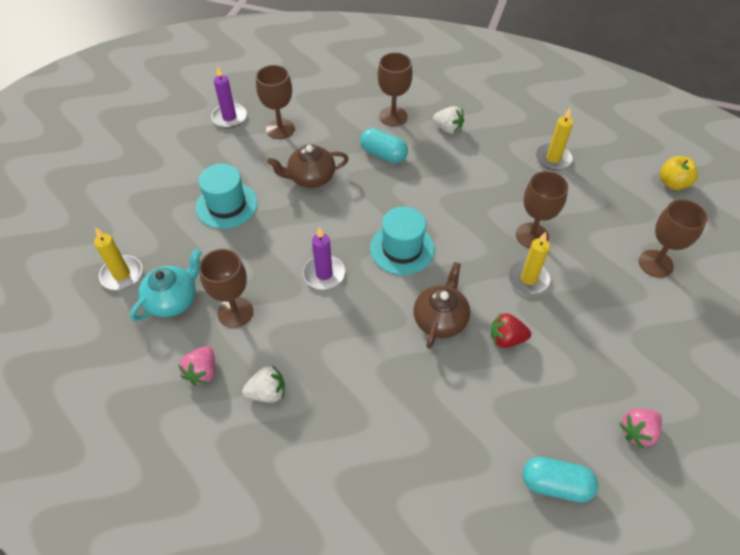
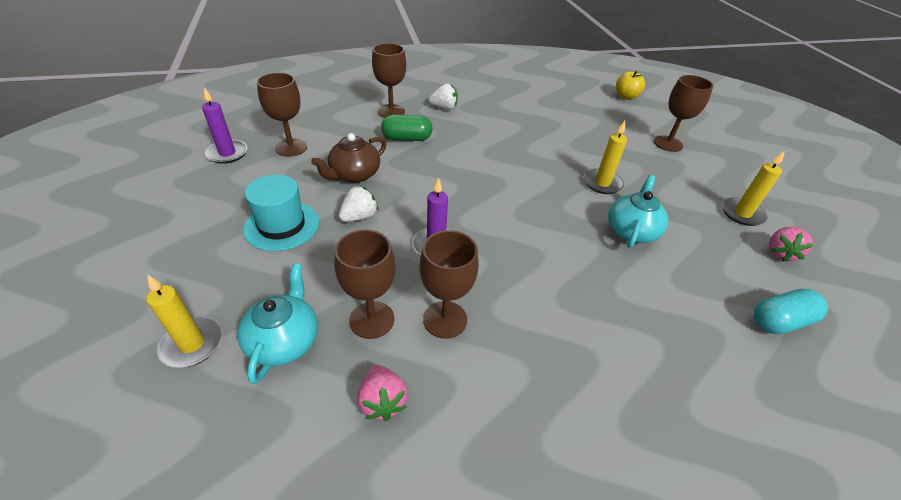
camera: 35 degrees left, 10 degrees down
(267, 392) = (475, 382): white strawberry -> white strawberry (359, 217)
(383, 154) = (407, 138): turquoise capsule -> green capsule
(402, 249) = (487, 199): turquoise hat -> none
(440, 319) = (569, 238): brown teapot -> none
(506, 339) = (631, 231): red strawberry -> turquoise teapot
(532, 236) = (574, 155): brown goblet -> brown goblet (445, 319)
(553, 159) = (538, 105): yellow candle -> yellow candle (742, 214)

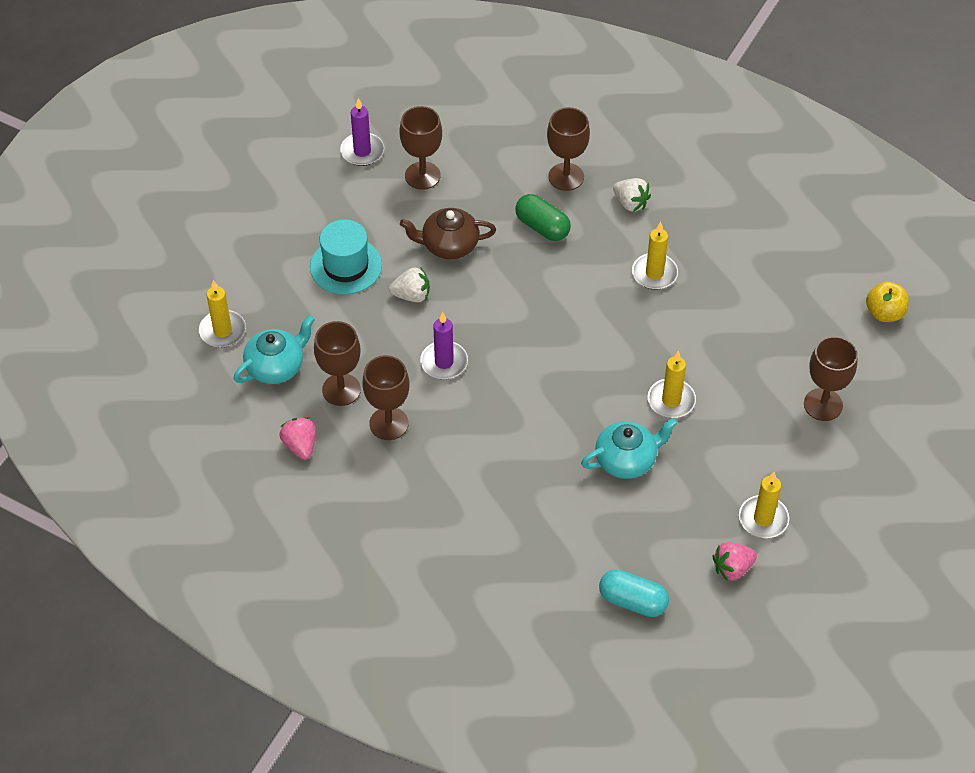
camera: 45 degrees right, 10 degrees up
(382, 401) = (300, 445): pink strawberry -> pink strawberry turned 135 degrees clockwise
(501, 130) = (654, 273): none -> yellow candle

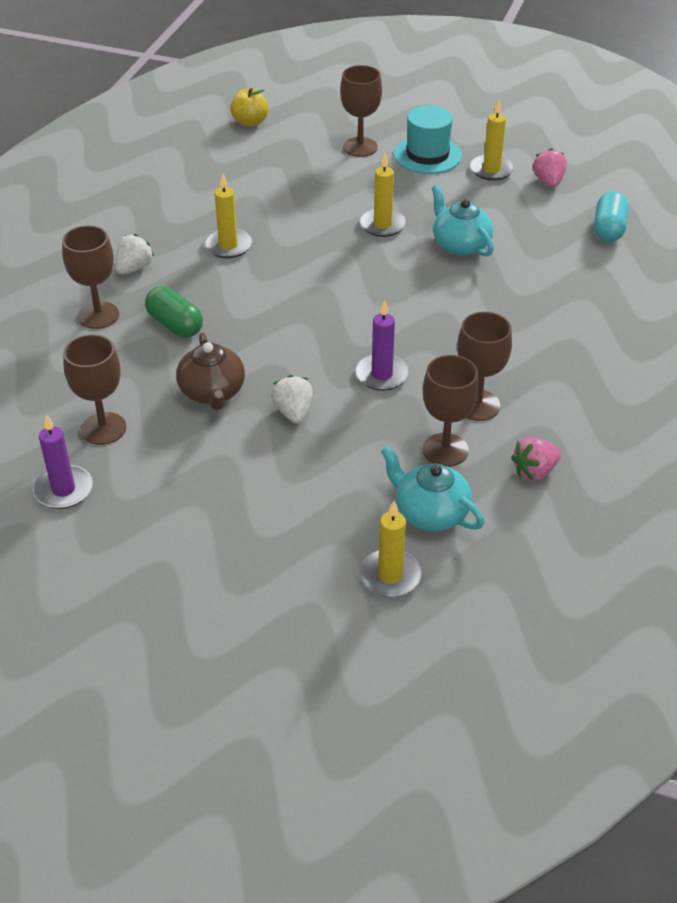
camera: 100 degrees left, 10 degrees down
(346, 266) = (259, 475): turquoise hat -> turquoise hat (427, 155)
(542, 227) = (175, 325): green capsule -> green capsule turned 75 degrees counterclockwise
(732, 568) = (548, 182): pink strawberry -> pink strawberry turned 150 degrees counterclockwise

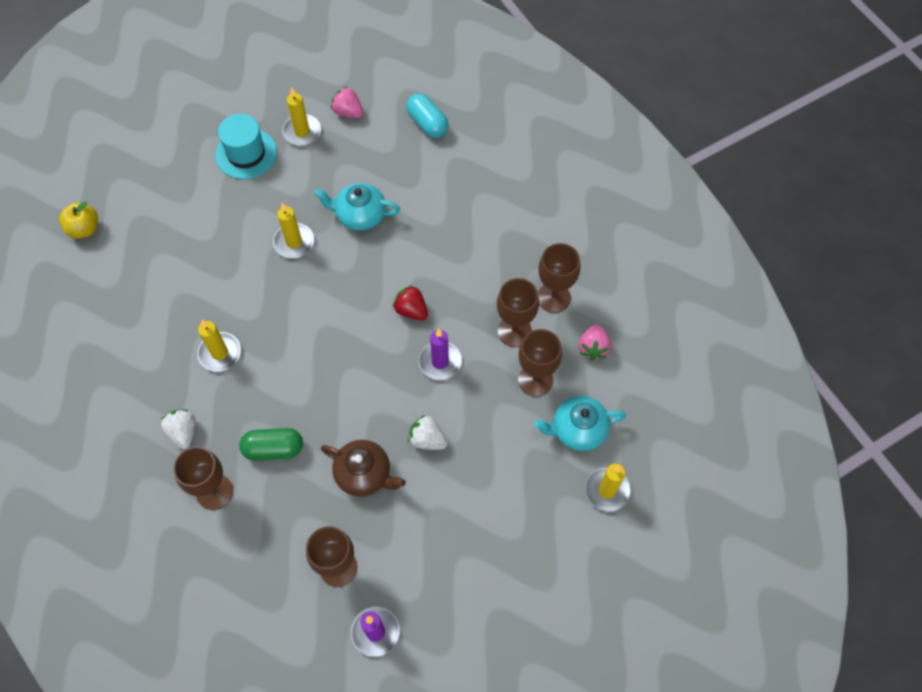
camera: 50 degrees left, 20 degrees up
(360, 147) = (193, 185): brown goblet -> brown goblet (553, 297)
(410, 327) = (411, 310): none -> red strawberry

